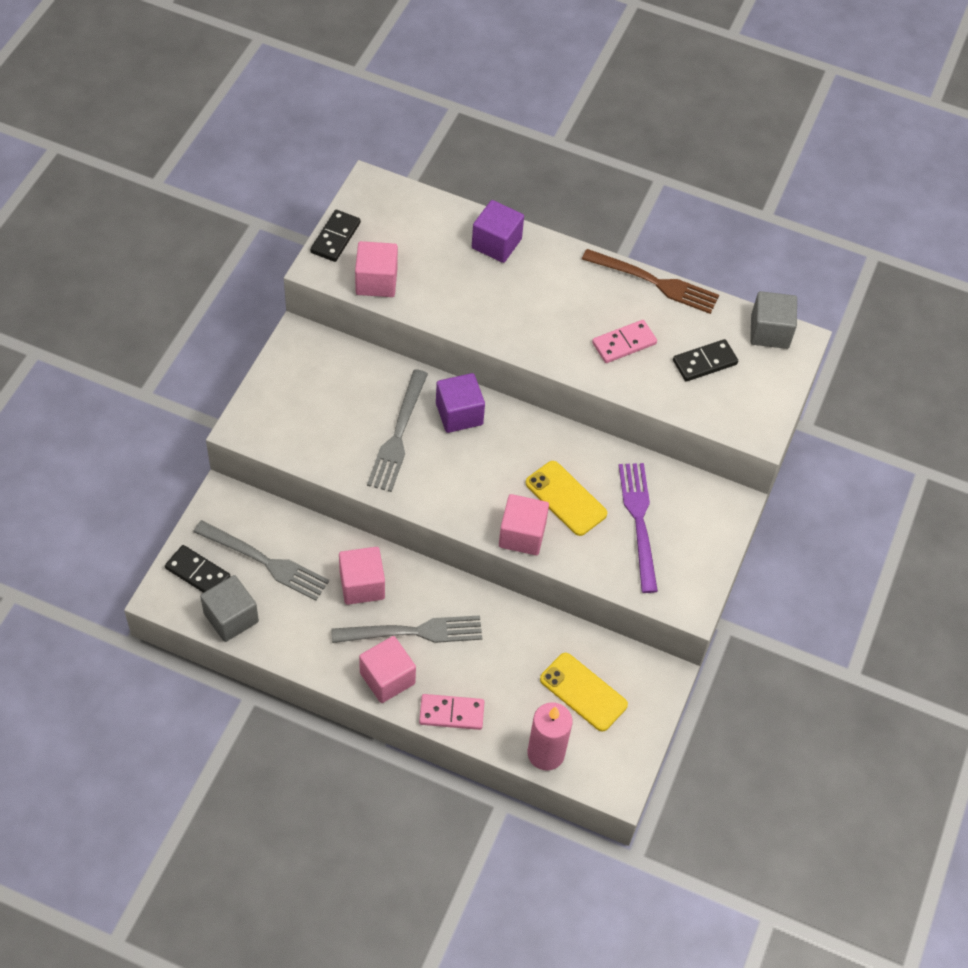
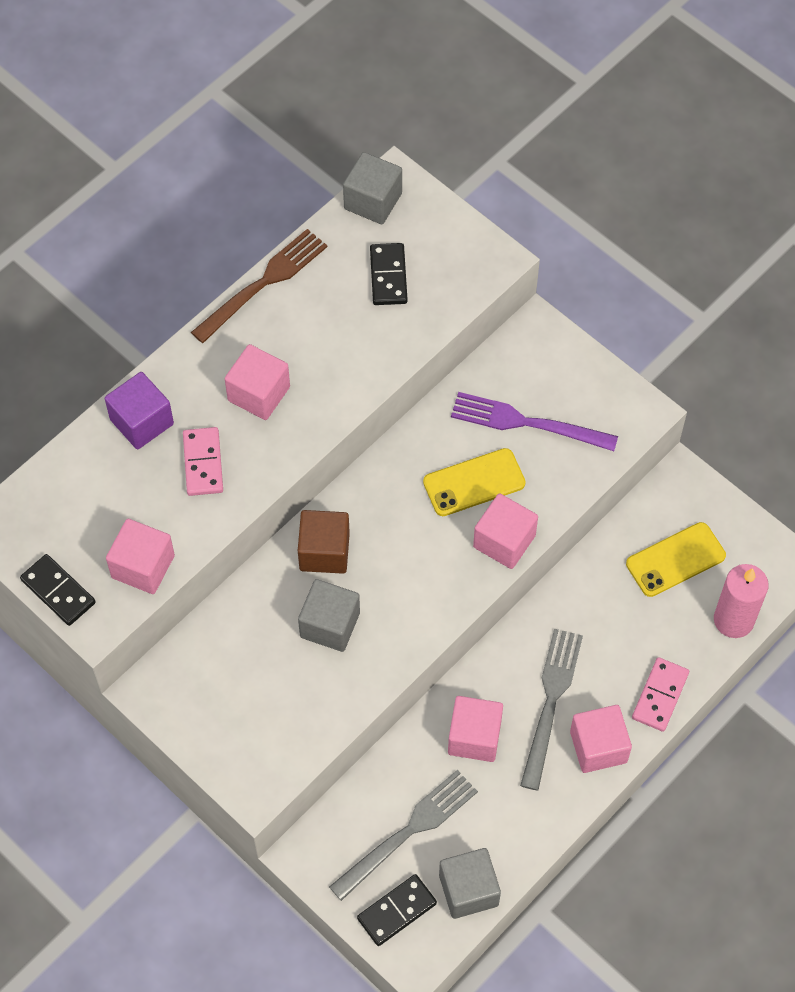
camera: 65 degrees left, 5 degrees up
(398, 436) = (330, 625): grey fork -> grey cube
(459, 414) = (324, 552): purple cube -> brown cube
(555, 308) = (259, 394): none -> pink cube
(624, 343) = (333, 343): pink domino -> pink domino (203, 463)

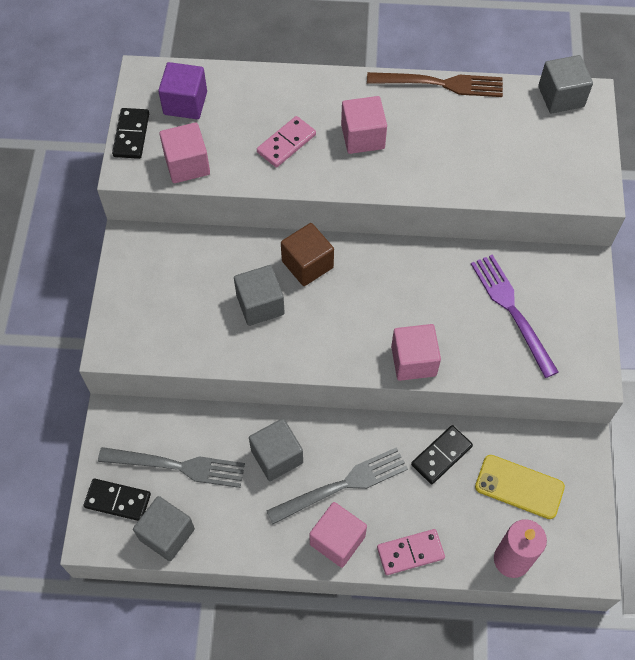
camera: 50 degrees right, 0 degrees up
(142, 422) = (283, 93): purple cube -> purple cube (185, 103)
(388, 276) = (518, 143): black domino -> black domino (441, 455)
(474, 482) = (438, 312): yellow phone -> none
(474, 737) = (277, 456): pink cube -> grey cube

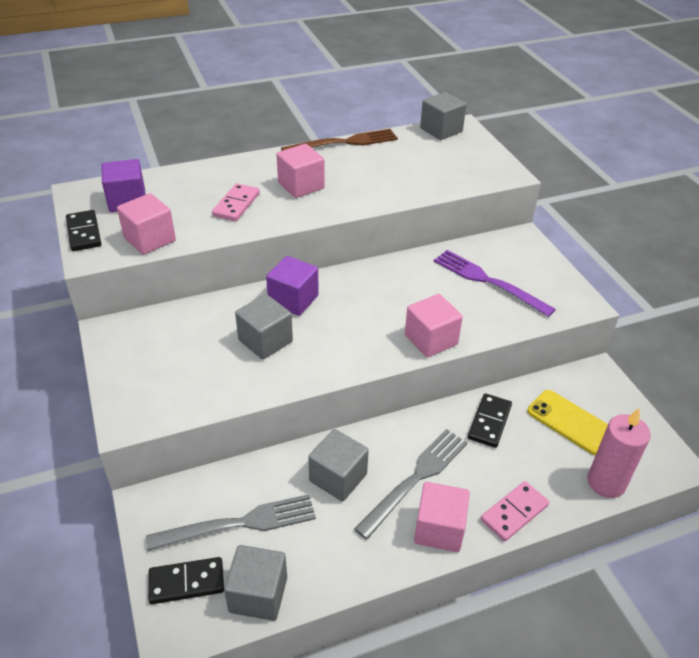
camera: 25 degrees left, 20 degrees down
(307, 264) = (293, 300): brown cube -> purple cube
(519, 486) = (571, 422): yellow phone -> yellow phone turned 45 degrees clockwise

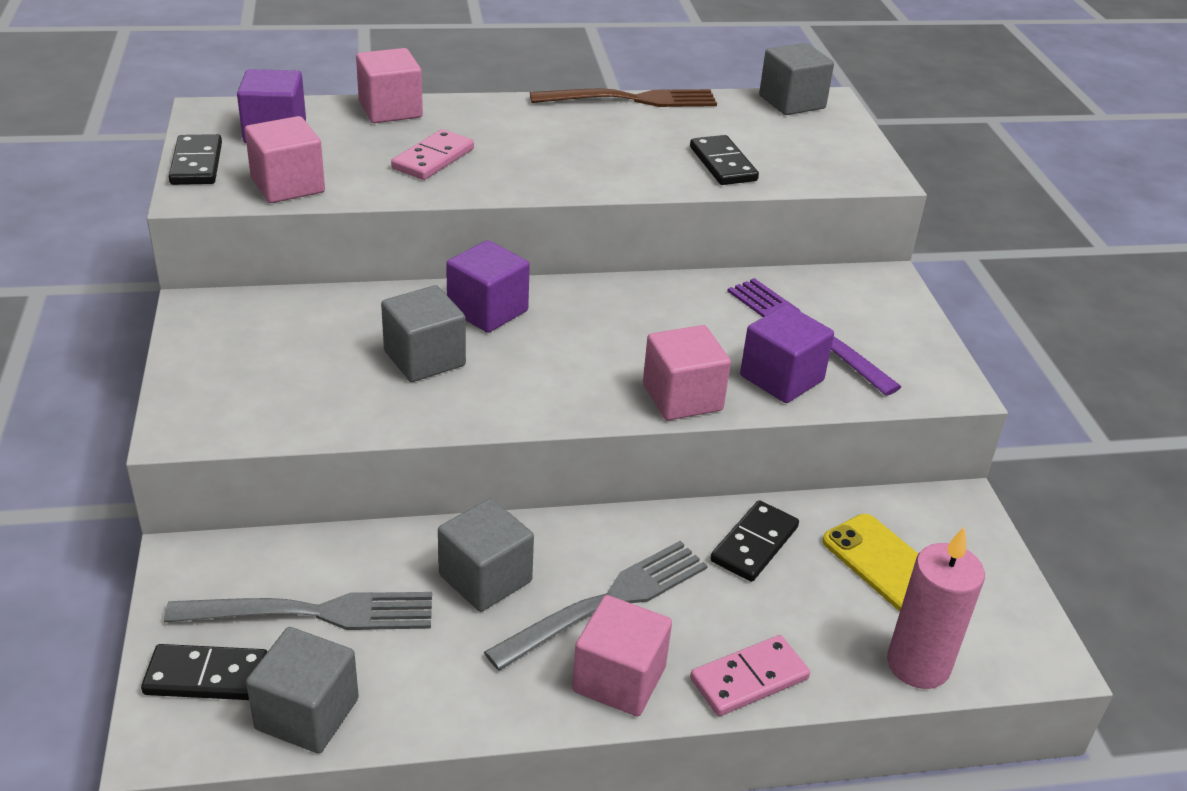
camera: 10 degrees right, 5 degrees down
(301, 186) = (541, 147): pink cube -> pink cube (390, 110)
(415, 180) = (723, 164): none -> black domino
(484, 315) = (781, 378): none -> purple cube

